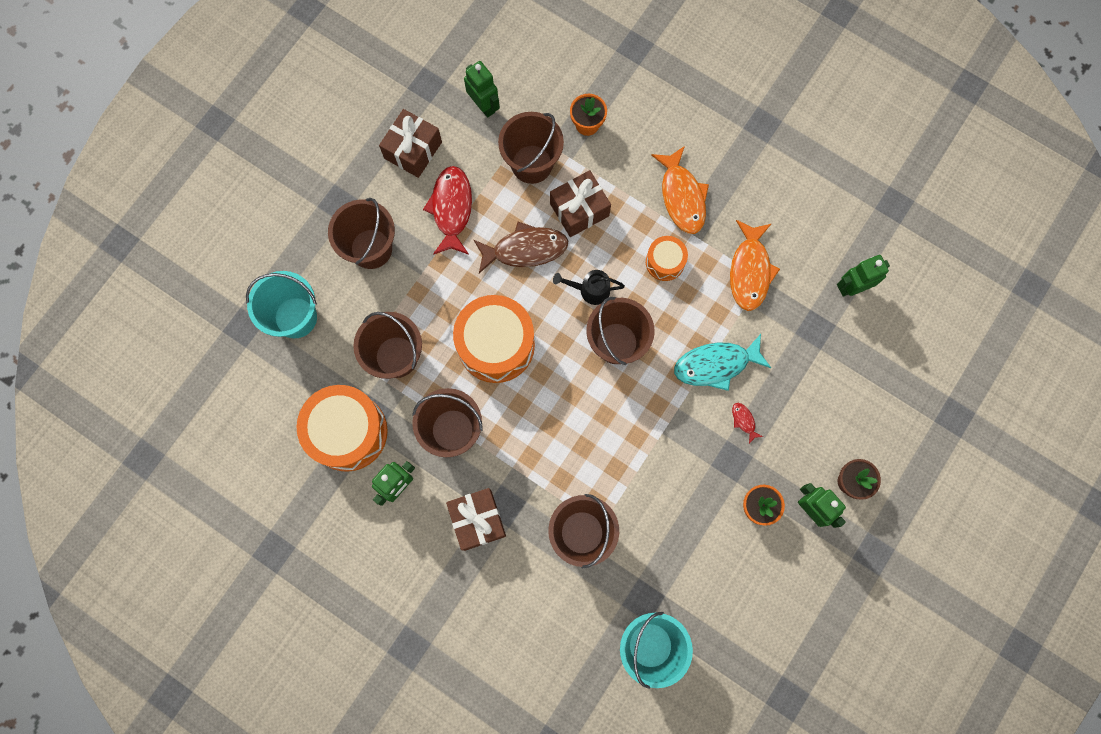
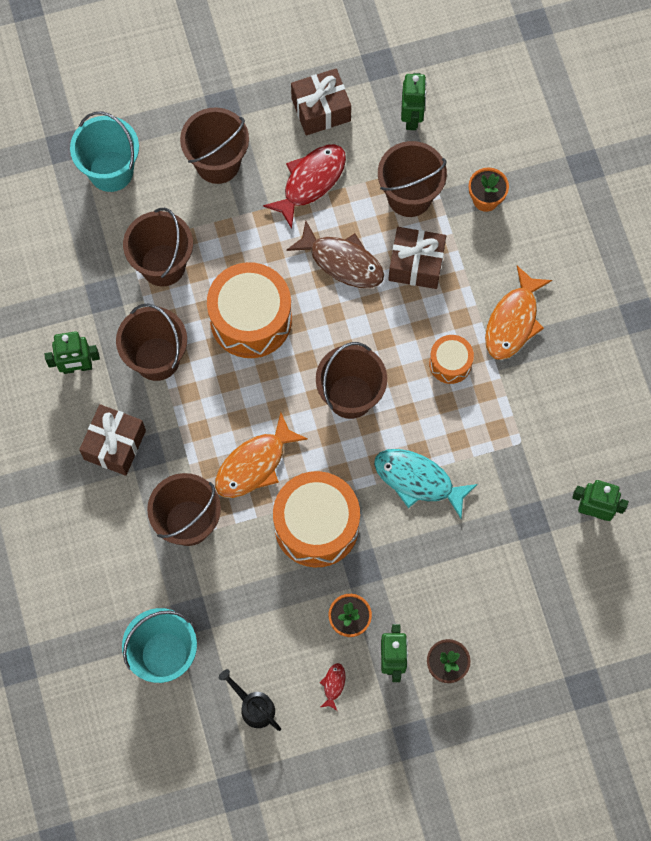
camera: 40 degrees right, 5 degrees down
(348, 432) = (74, 293): orange drum -> orange drum (316, 525)
(589, 290) = (366, 336): black watering can -> black watering can (253, 706)
(744, 421) = (400, 544): red fish -> red fish (333, 685)
(750, 271) = (516, 427): orange fish -> orange fish (254, 464)

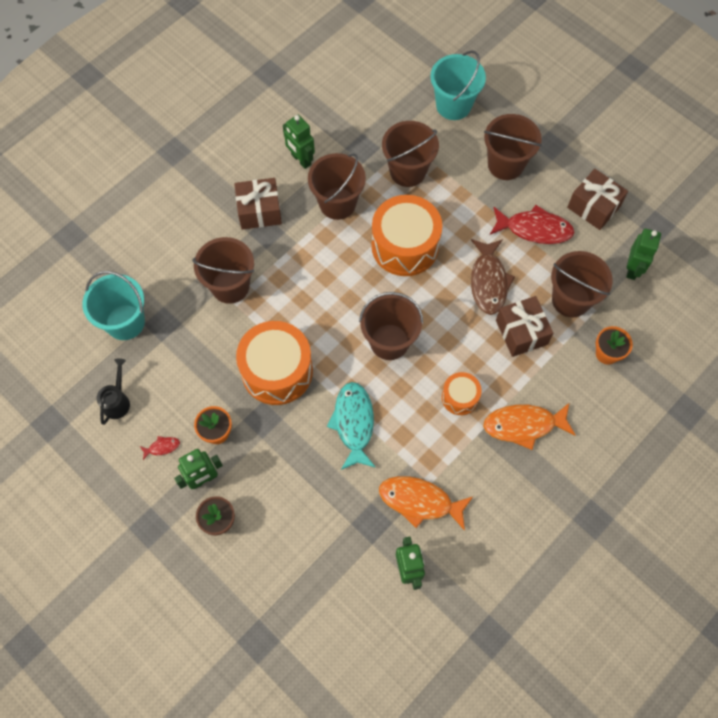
camera: 60 degrees right, 5 degrees down
(254, 464) = (298, 305): orange fish -> orange fish (420, 501)
(412, 117) = (633, 269): green robot -> green robot turned 45 degrees counterclockwise

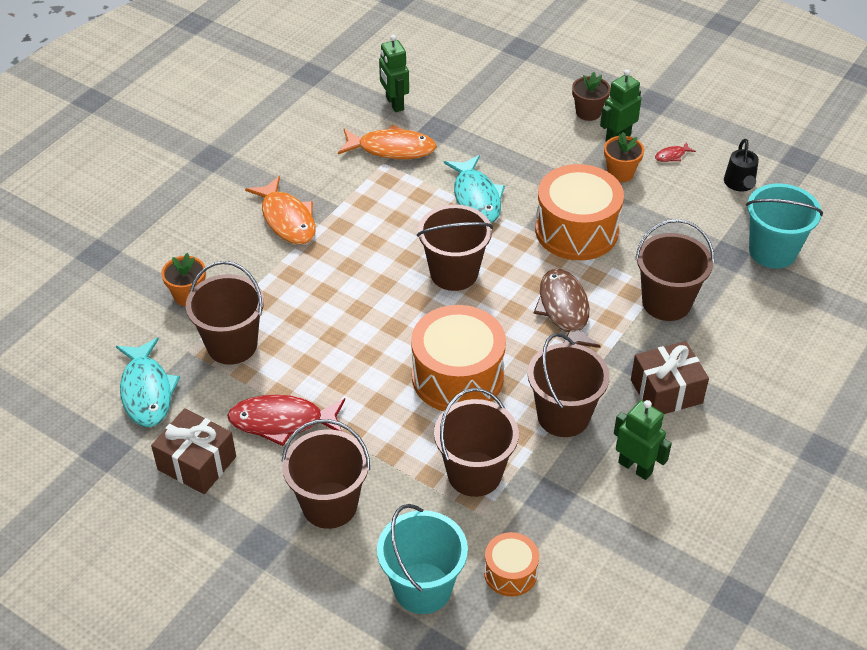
camera: 170 degrees right, 20 degrees down
(460, 397) = (362, 234): orange drum -> orange drum (510, 573)
(488, 281) = (340, 351): brown fish -> brown fish (564, 310)
(521, 332) = (294, 303): brown gift -> none
(523, 425) = (287, 219): orange fish -> orange fish turned 75 degrees clockwise
(633, 269) = (147, 391): green robot -> turquoise fish

